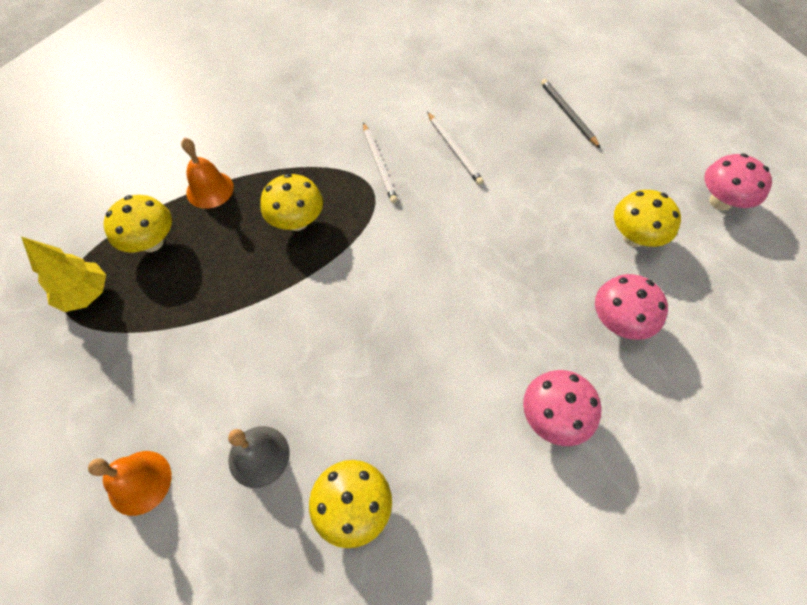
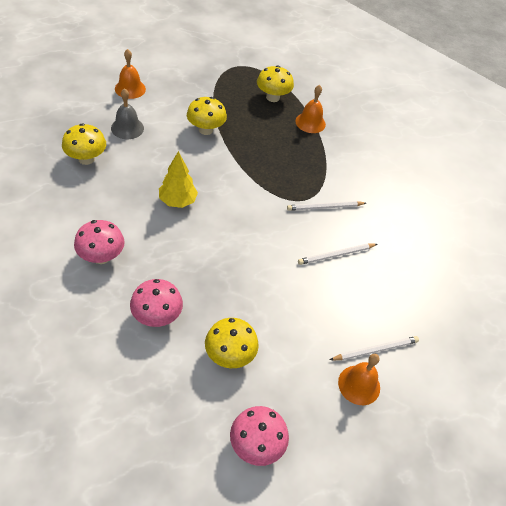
camera: 90 degrees right, 10 degrees down
(86, 294) = (242, 74): yellow tree -> yellow tree (177, 201)
(297, 221) = (278, 159): yellow mushroom -> yellow mushroom (205, 130)
(568, 114) = (375, 350): grey pencil -> white pencil
(614, 126) = (359, 385): none -> orange bell

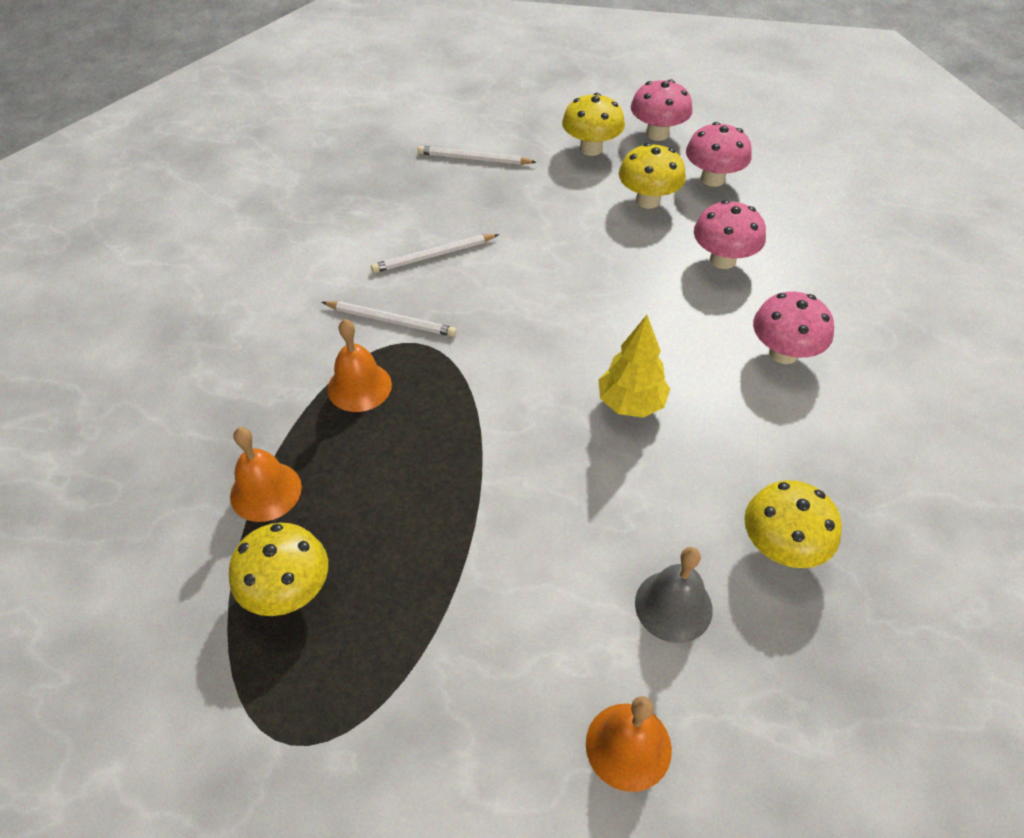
camera: 145 degrees left, 0 degrees up
(189, 402) = (712, 179): none -> pink mushroom
(205, 130) = (501, 544): yellow mushroom -> yellow mushroom (591, 148)
(336, 255) = (433, 256): white pencil -> white pencil turned 150 degrees clockwise
(359, 385) = (518, 141): orange bell -> orange bell (359, 386)

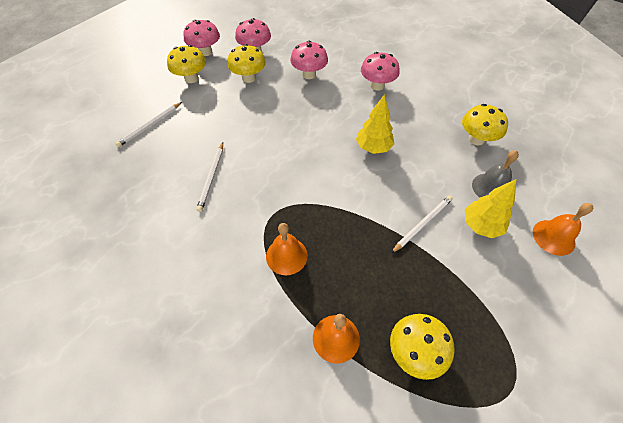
camera: 60 degrees left, 5 degrees up
(391, 321) = (247, 219): white pencil -> white pencil (422, 224)
(573, 613) = (481, 225): none -> yellow tree

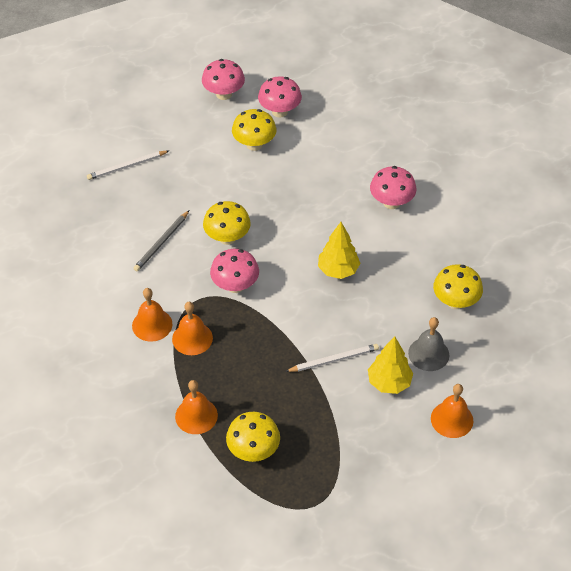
camera: 25 degrees right, 5 degrees down
(191, 78) = (192, 124): yellow mushroom -> yellow mushroom (227, 237)
(212, 177) = (161, 243): white pencil -> grey pencil
(241, 258) = (152, 325): none -> orange bell
(309, 74) = (323, 162): pink mushroom -> pink mushroom (235, 285)

